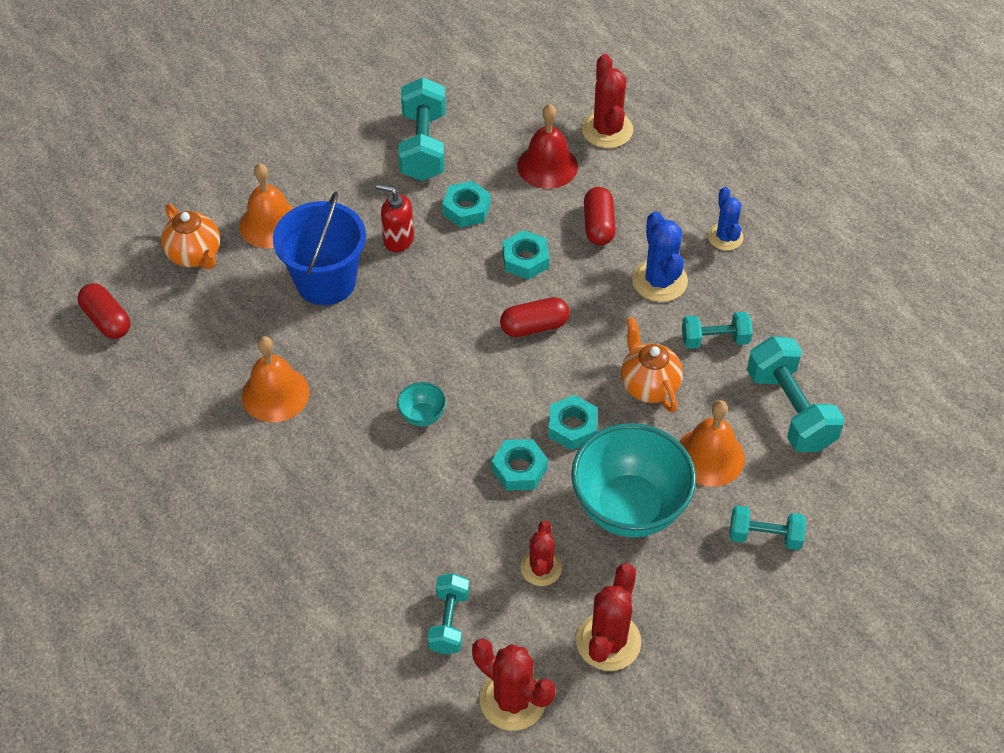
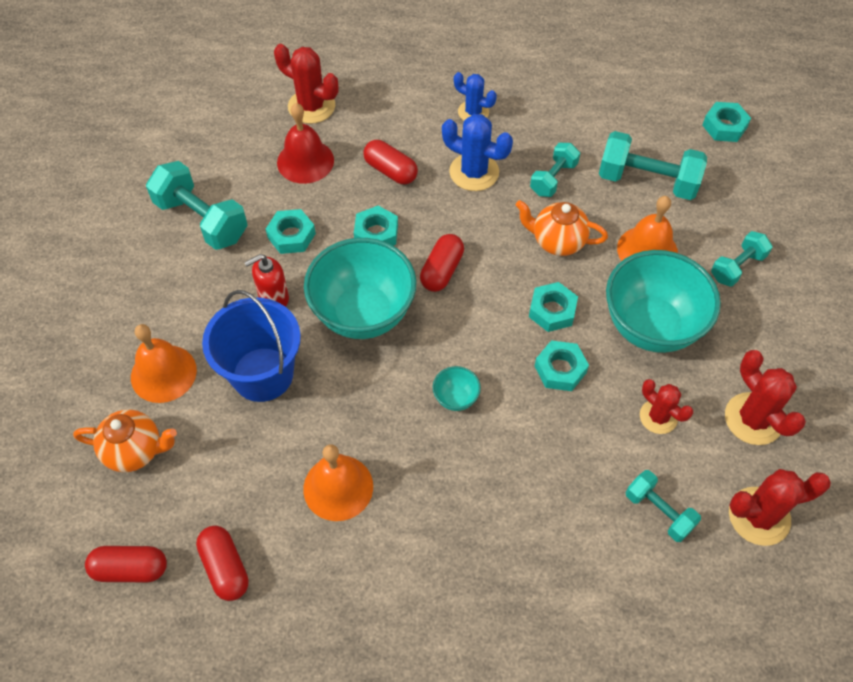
camera: 50 degrees left, 5 degrees up
(154, 372) = (225, 567): none -> red capsule
(440, 304) = (363, 314): none -> turquoise bowl
(927, 430) = (724, 126): none -> turquoise nut

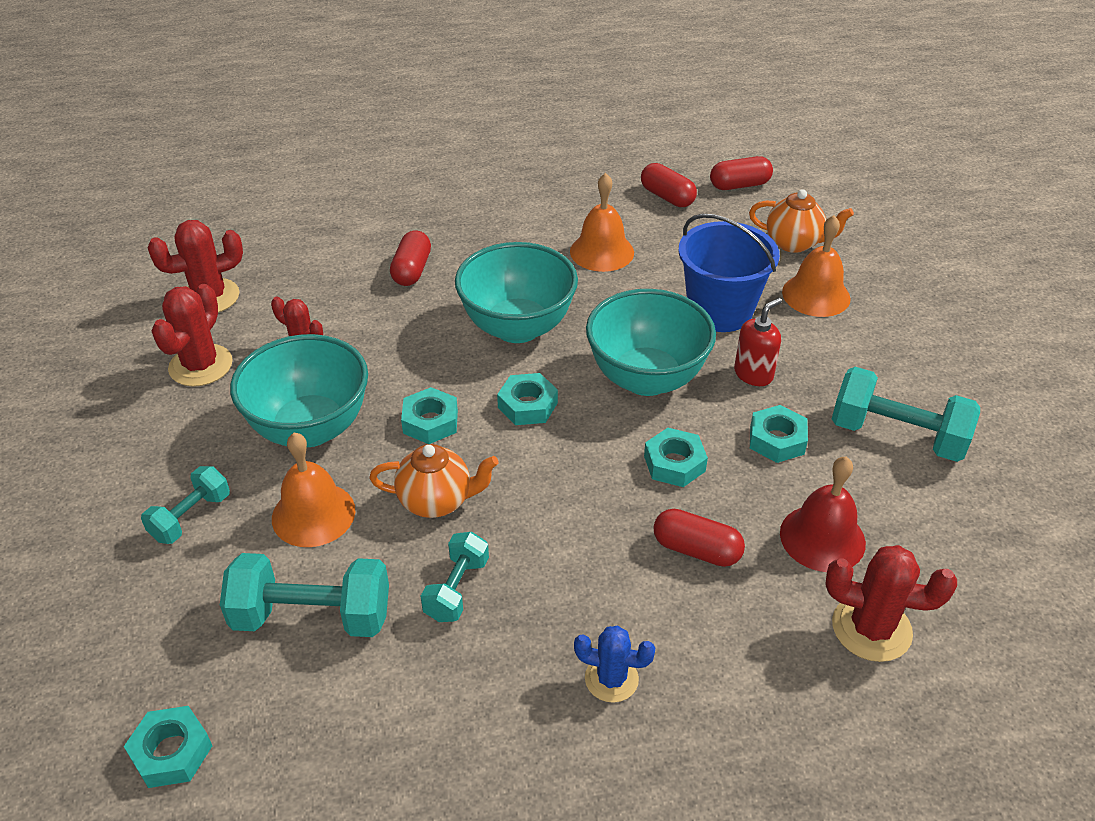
camera: 165 degrees right, 15 degrees down
(135, 450) = (794, 243): orange teapot -> orange teapot turned 150 degrees counterclockwise
(441, 270) = (575, 438): red capsule -> red capsule (412, 270)
(455, 398) = (517, 327): turquoise bowl -> turquoise bowl, size x2.40
(474, 172) = (576, 573): blue cactus -> none
(560, 369) = (412, 370): turquoise nut -> turquoise nut (527, 405)
(658, 511) = (305, 284): turquoise dumbbell -> none
(753, 419) = (201, 365): red cactus -> red cactus turned 60 degrees clockwise

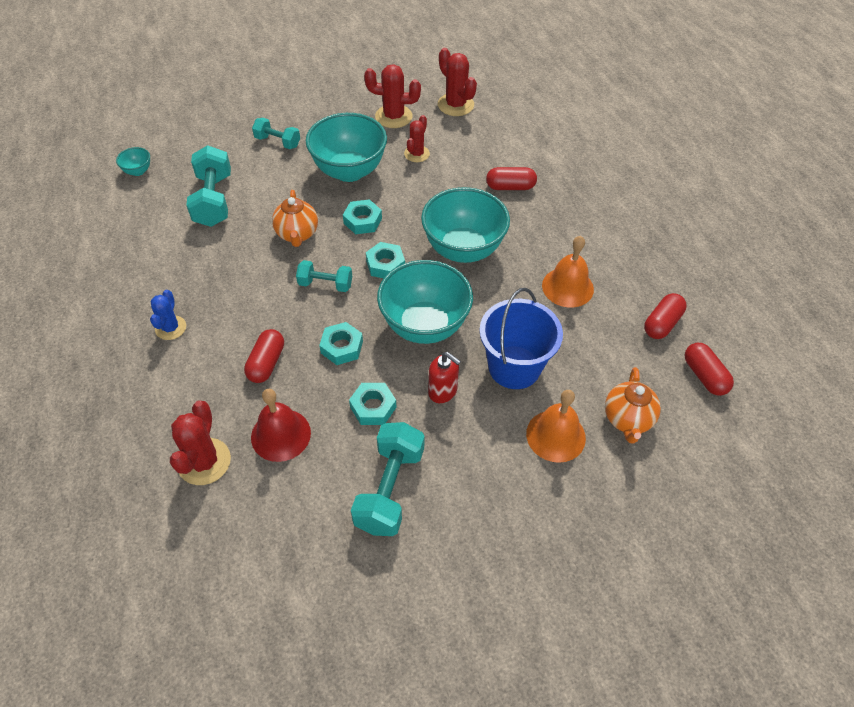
camera: 80 degrees right, 10 degrees up
(171, 752) = (138, 171): turquoise nut -> turquoise bowl
(313, 514) = (283, 186): orange bell -> none
(456, 589) = (232, 253): turquoise dumbbell -> turquoise dumbbell (325, 284)

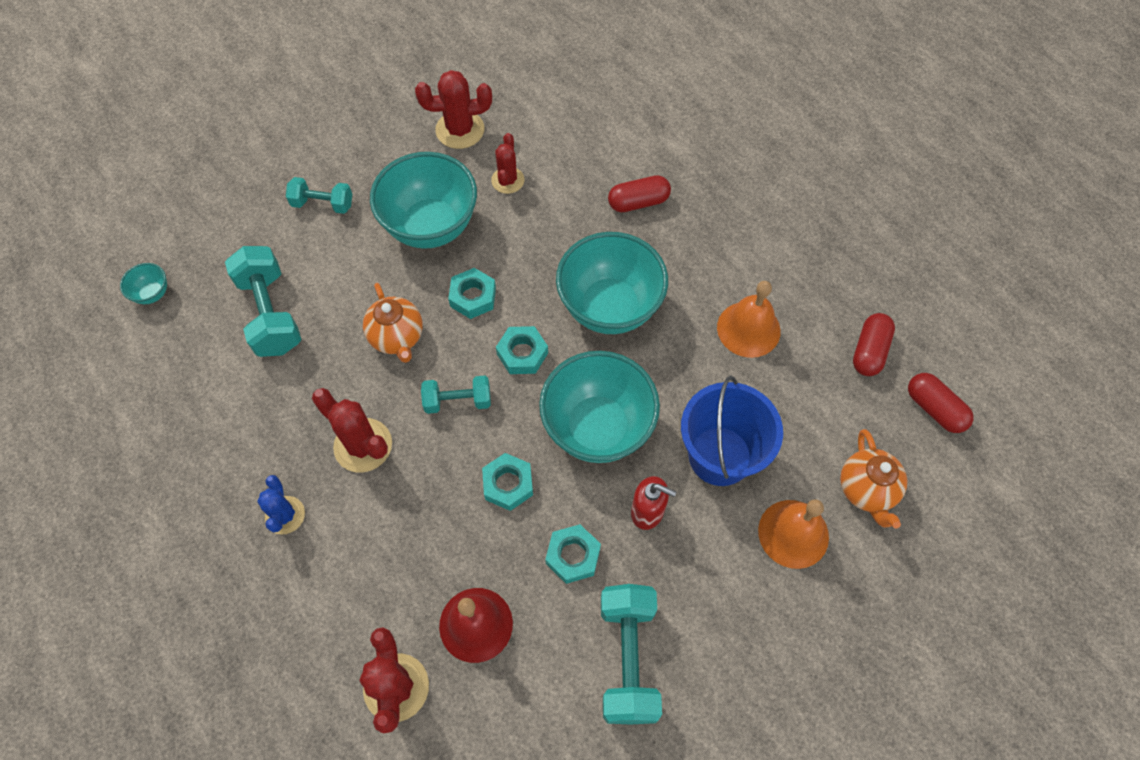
camera: 15 degrees left, 10 degrees up
(266, 363) = (424, 532): red capsule -> none
(455, 105) = (533, 94): red cactus -> red cactus (363, 445)

